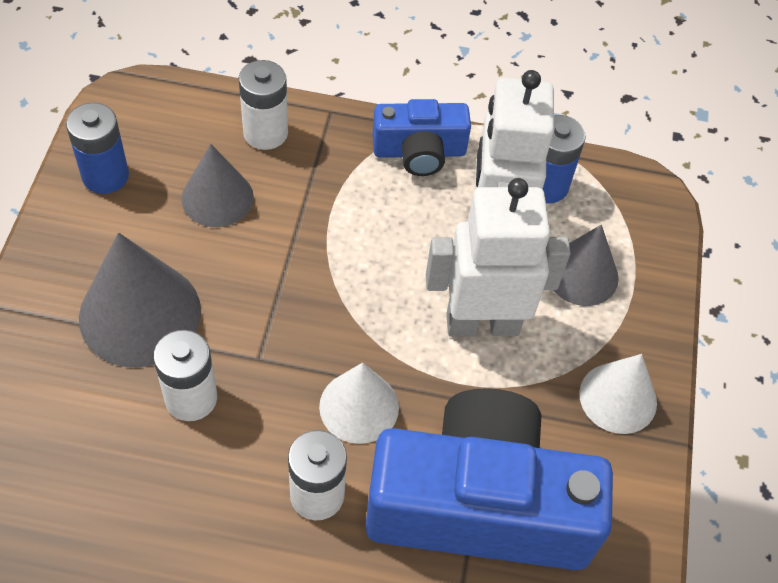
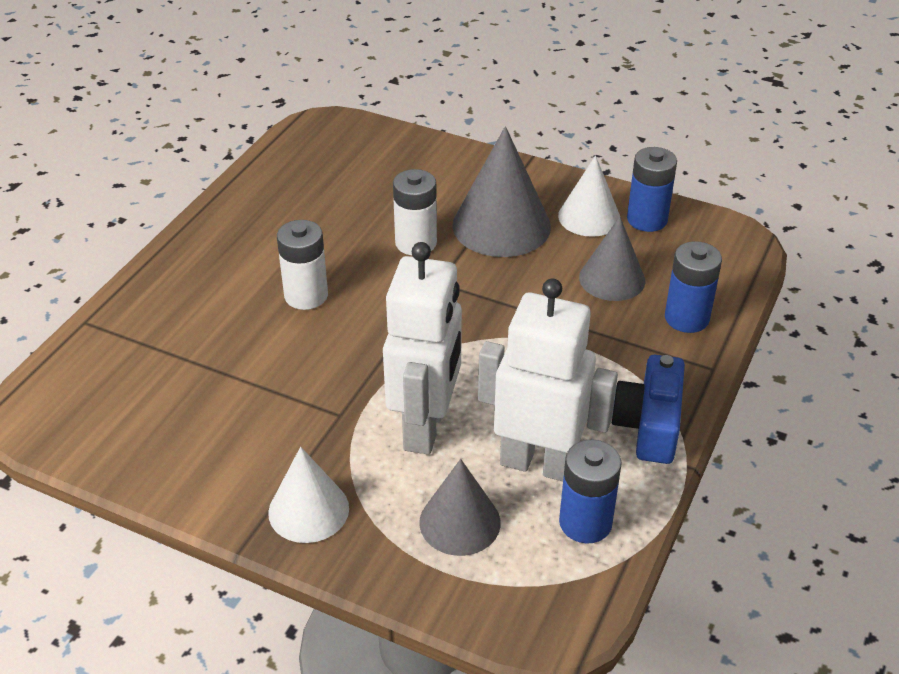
camera: 110 degrees right, 15 degrees down
(265, 133) = (686, 318): white battery -> blue battery
(359, 406) = (372, 331): white cone -> white cone (589, 217)
(479, 504) = (252, 385): blue camera -> none

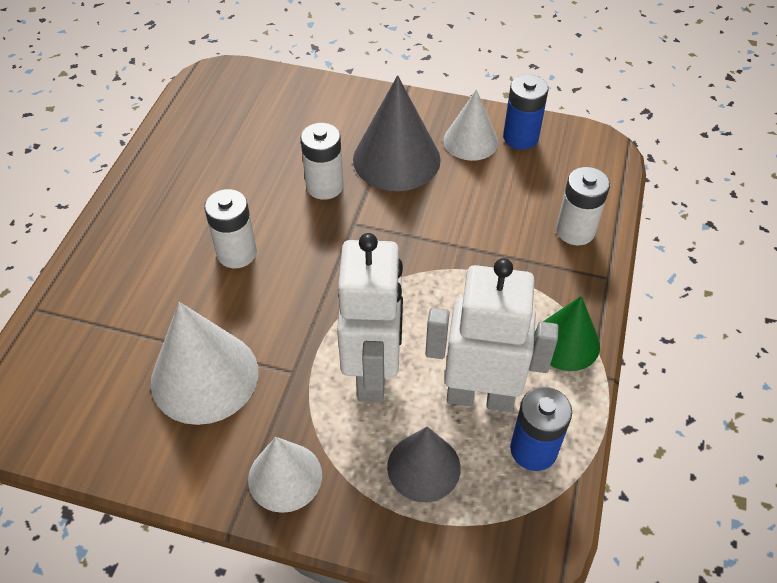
camera: 10 degrees left, 10 degrees up
(245, 406) = (204, 376): none -> white cone
(612, 279) = (503, 200): grey cone -> none
(649, 425) = (566, 342): blue camera -> green cone
(686, 318) = (575, 231): blue battery -> white battery

